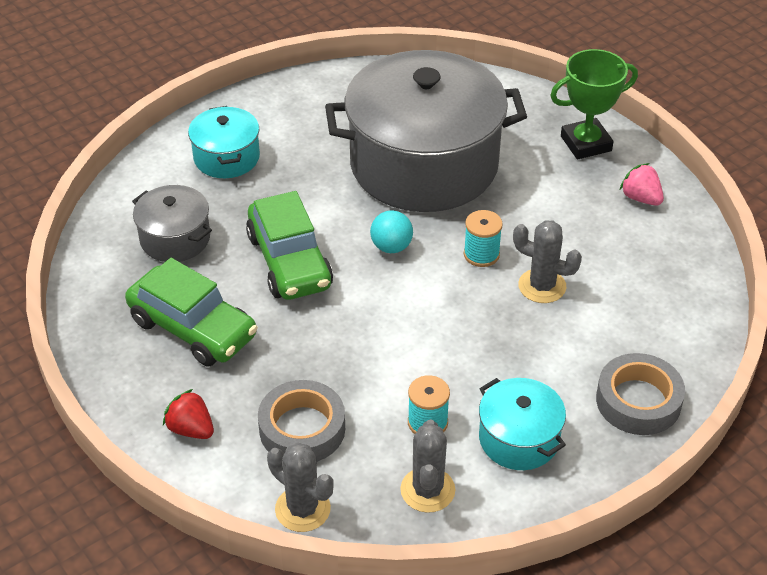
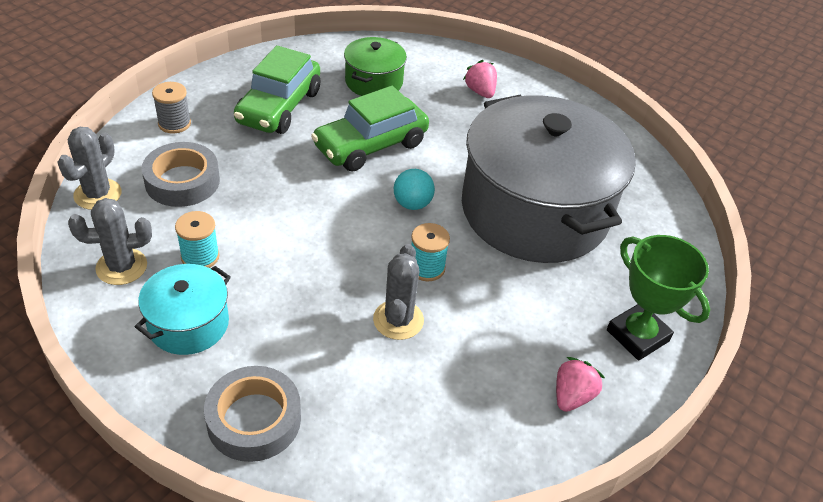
camera: 70 degrees right, 0 degrees up
(175, 238) = (374, 82): grey pot -> green pot
(191, 429) = (174, 123): red strawberry -> grey spool
(226, 157) = (480, 92): turquoise pot -> pink strawberry

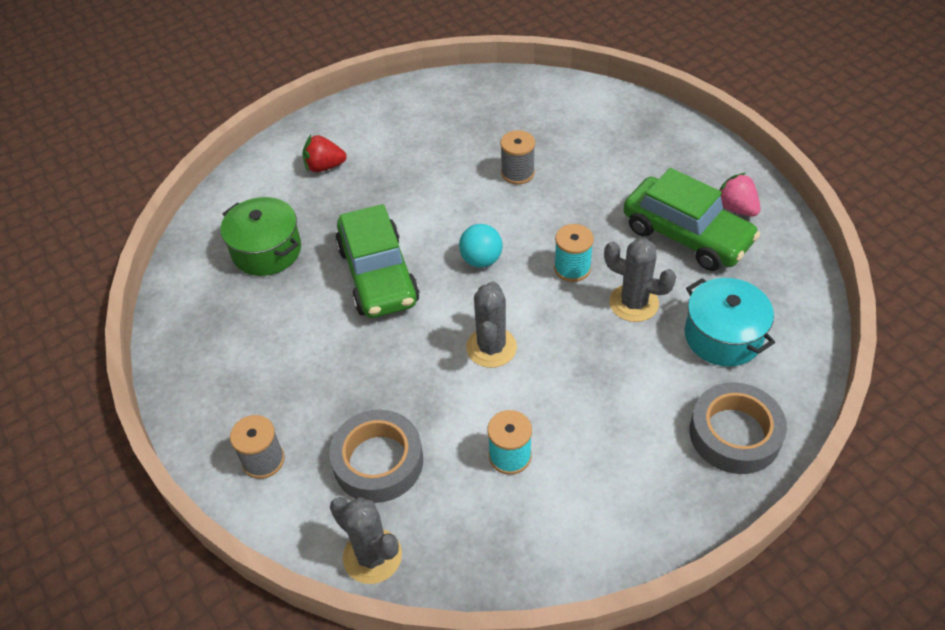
camera: 65 degrees left, 5 degrees up
(121, 267) = (506, 536): grey cactus -> grey cactus (491, 347)
(188, 324) = (606, 476): turquoise pot -> turquoise pot (723, 336)
(279, 107) = (275, 347): green car -> green car (686, 235)
(480, 92) = (324, 167): pink strawberry -> red strawberry
(535, 211) = (517, 173): grey pot -> grey spool
(637, 336) = (680, 151): green trophy -> none

